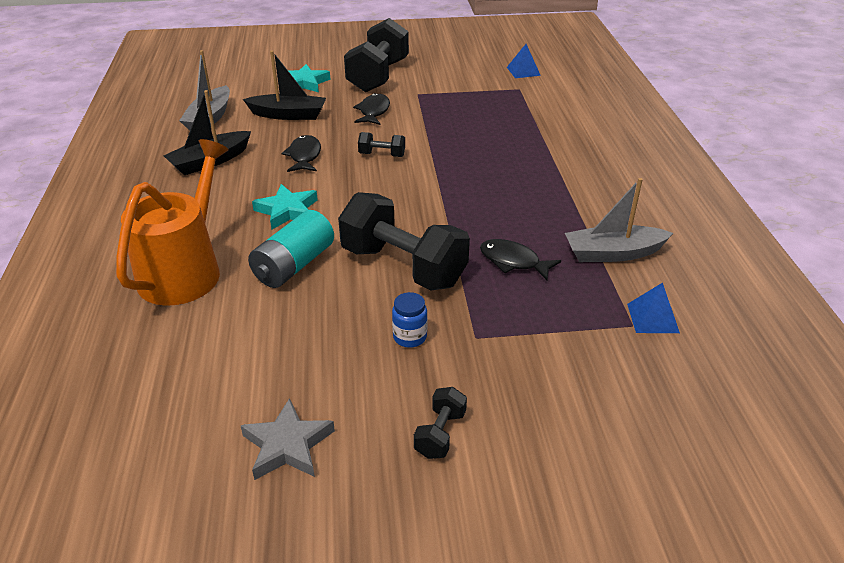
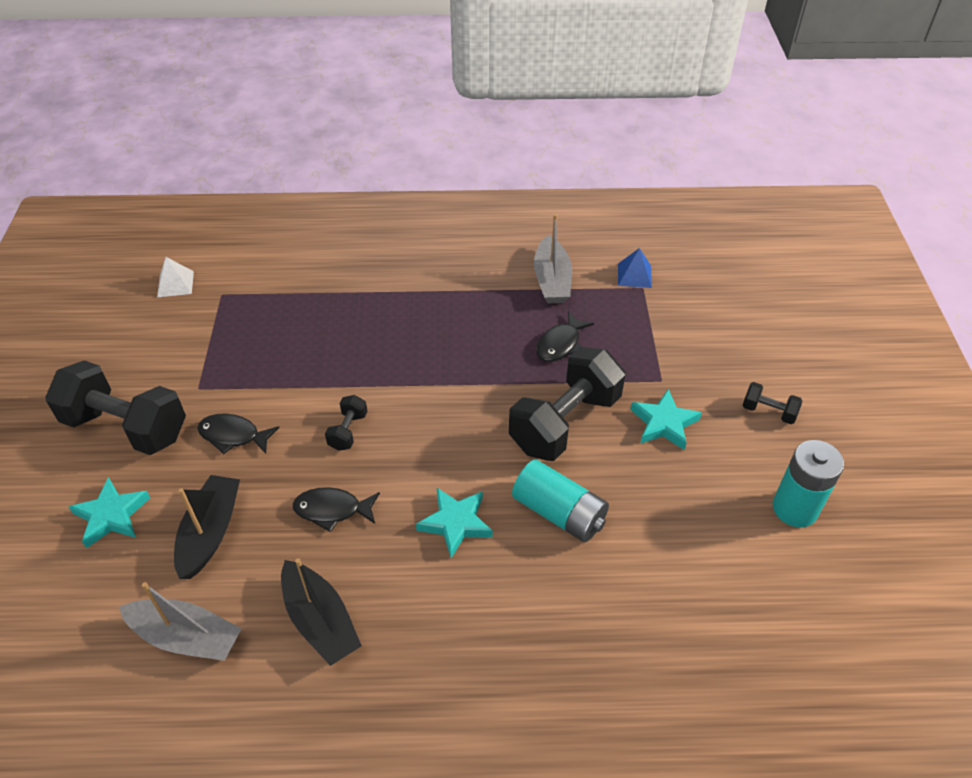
camera: 85 degrees left, 10 degrees up
(185, 271) = (565, 618): orange watering can -> none
(287, 445) = (795, 508): grey star -> turquoise battery
(410, 337) = (664, 423): blue jar -> turquoise star
(523, 71) = (175, 284): blue pyramid -> white pyramid

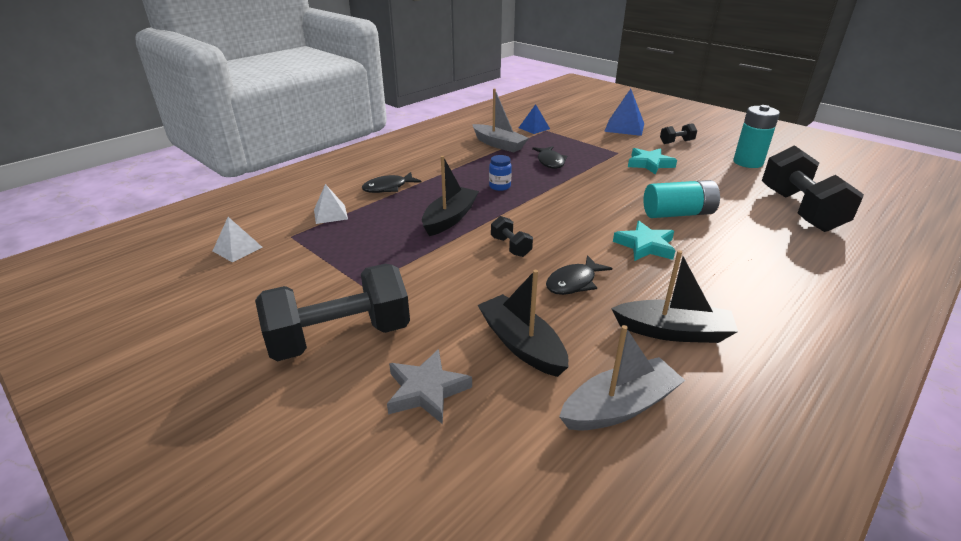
camera: 45 degrees left, 15 degrees down
(111, 516) = (426, 390): turquoise star -> grey star
(233, 435) = (439, 291): black fish -> black fish (388, 188)
(277, 286) = (330, 214): none -> white pyramid
(353, 359) = (450, 218): none -> black boat
(455, 347) = (499, 186): none -> blue jar
(565, 422) = (611, 184): black dumbbell -> black dumbbell (799, 210)
(749, 342) = (624, 127): none -> blue pyramid

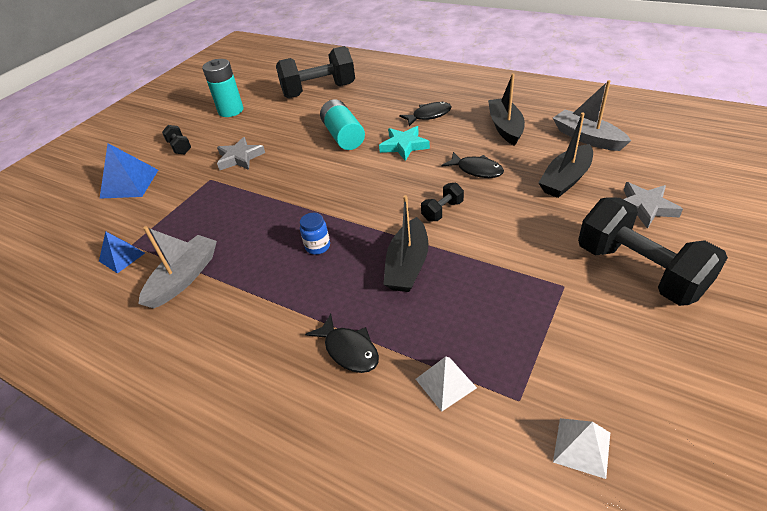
camera: 100 degrees left, 10 degrees up
(450, 218) = (408, 265): black boat -> black boat turned 90 degrees counterclockwise
(550, 162) = (241, 222): black fish -> black fish (429, 115)
(649, 164) = (240, 158): turquoise star -> grey star

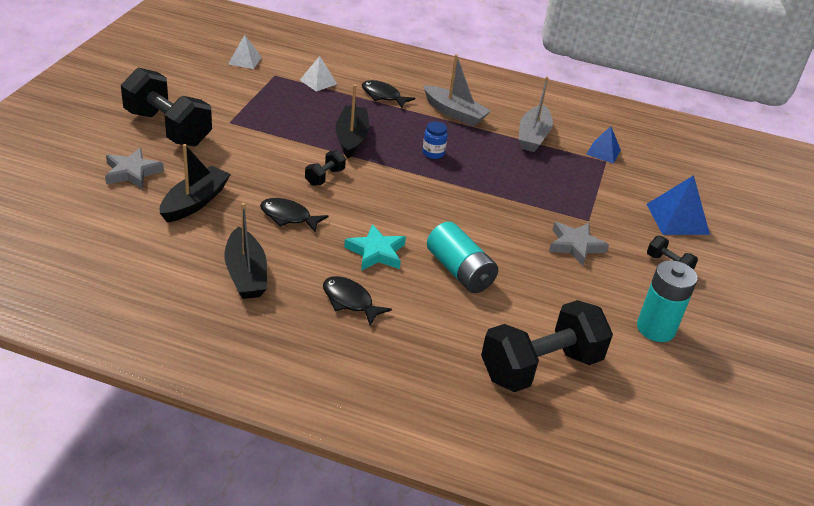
camera: 160 degrees right, 5 degrees down
(429, 115) = (350, 301): black fish -> black fish turned 75 degrees clockwise
(587, 138) = (148, 252): grey boat -> grey boat (454, 113)

